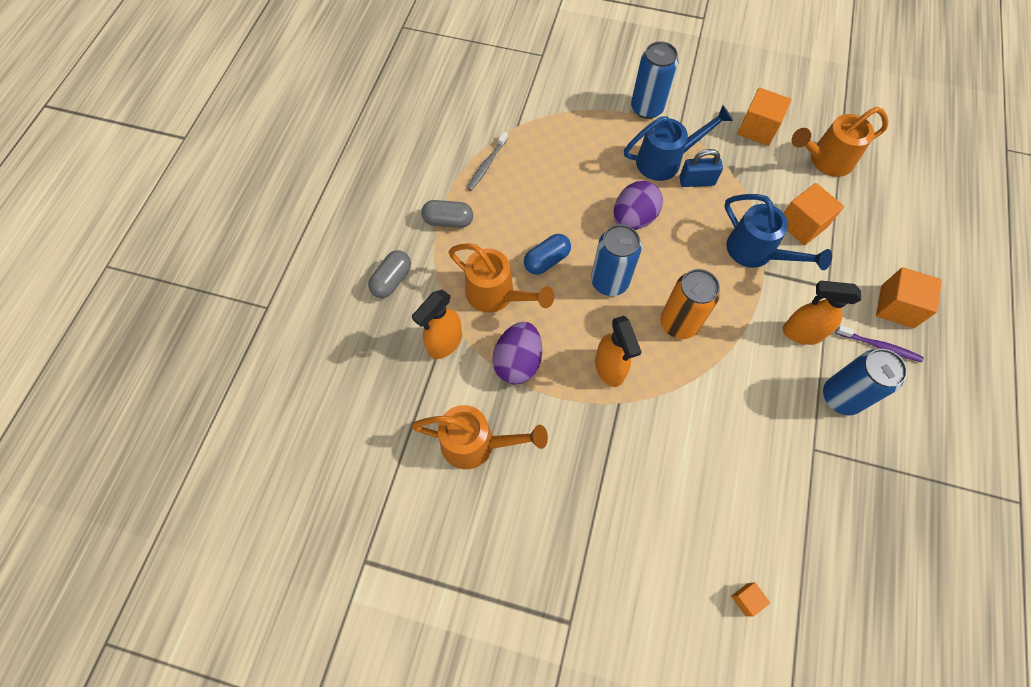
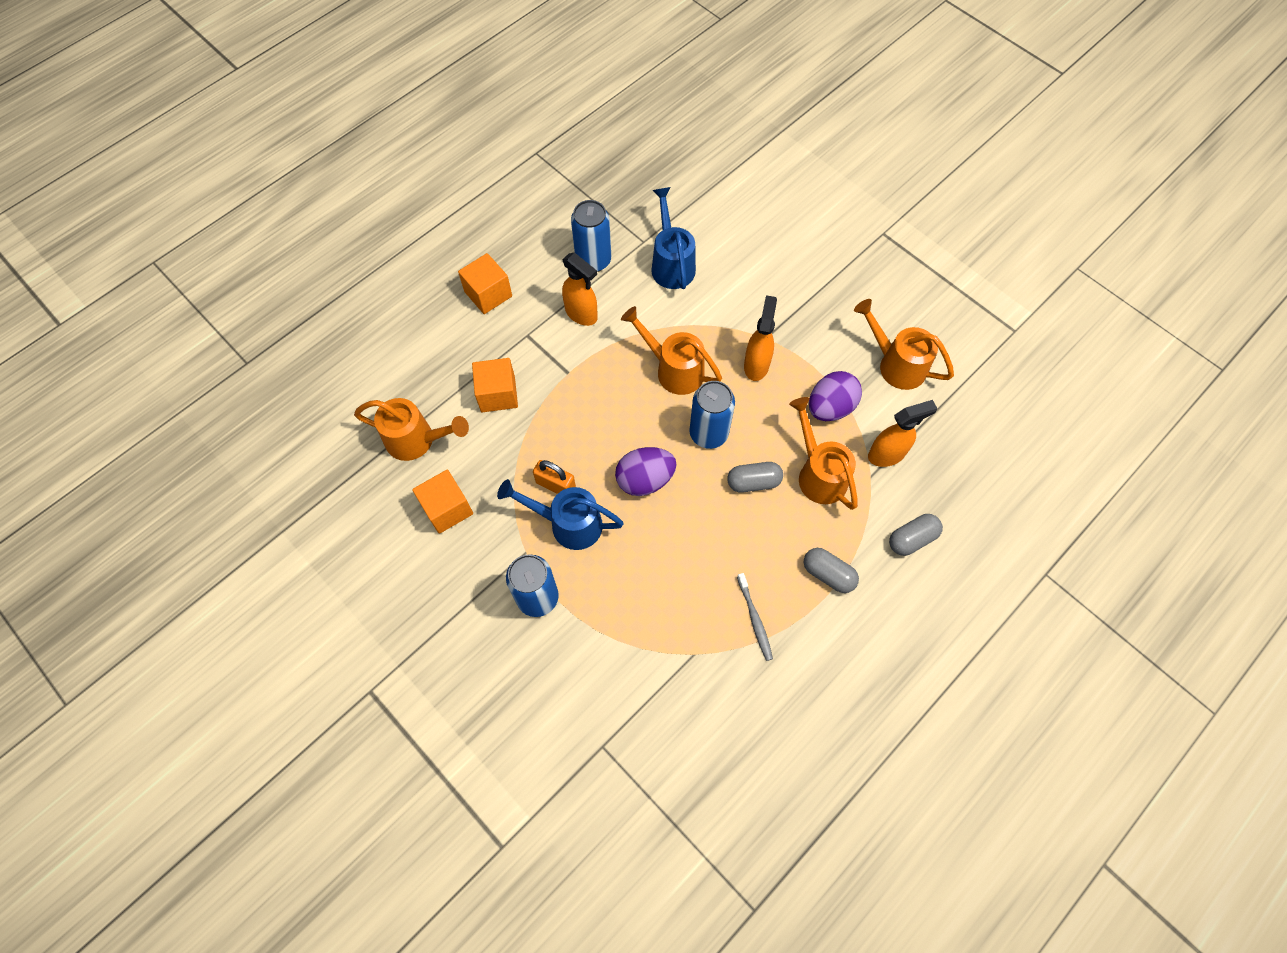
camera: 150 degrees left, 0 degrees up
(487, 165) = (755, 620): grey toothbrush -> grey toothbrush turned 105 degrees clockwise
(546, 260) = (753, 482): blue capsule -> grey capsule
(679, 323) = (674, 370): orange can -> orange watering can
(696, 181) = (556, 485): blue padlock -> orange padlock
(746, 599) = (759, 192): orange cube -> none
(756, 252) = (560, 392): blue watering can -> blue watering can (671, 264)
(880, 346) = (531, 276): purple toothbrush -> none

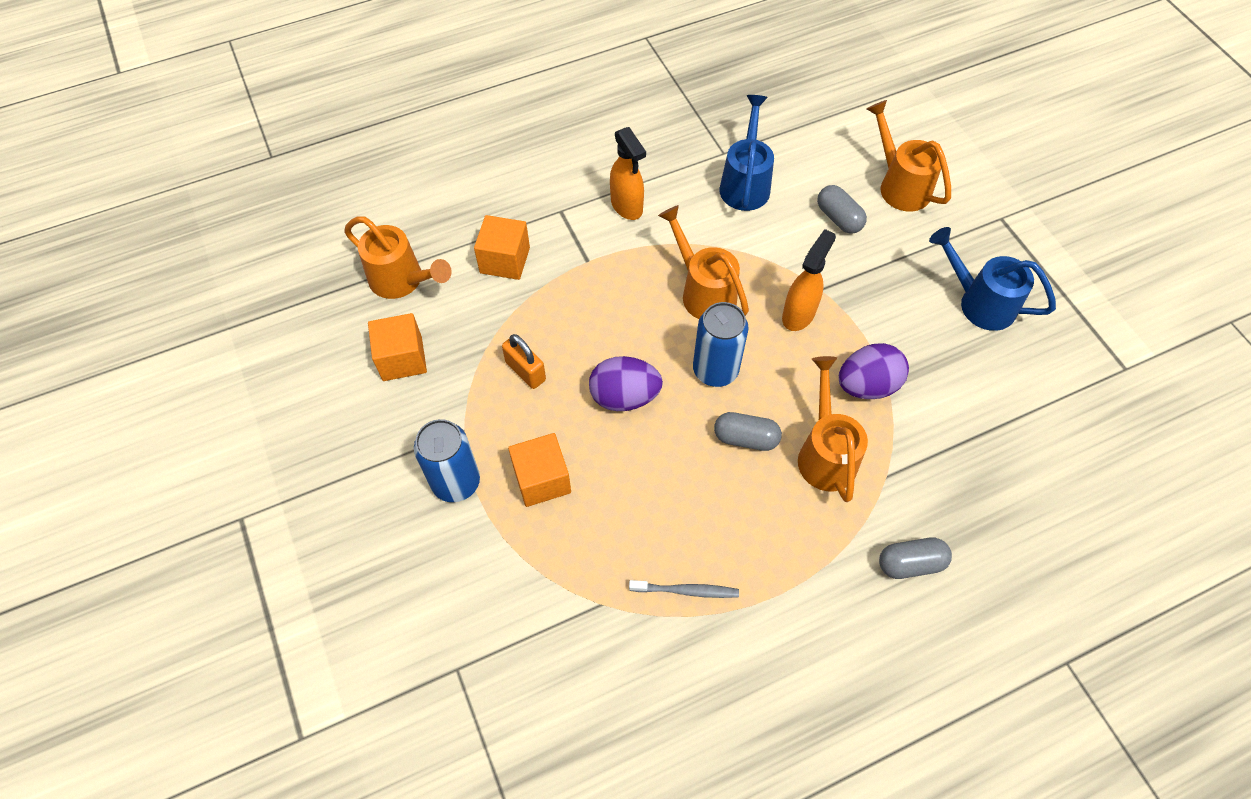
camera: 20 degrees right, 5 degrees down
(488, 294) = (538, 159): orange cube -> orange cube (542, 479)
(568, 524) = (522, 416): blue watering can -> blue watering can (979, 303)
(593, 260) = (662, 157): blue can -> none
(755, 620) = (687, 591): grey toothbrush -> grey toothbrush turned 90 degrees counterclockwise
(828, 574) = (793, 569): grey capsule -> grey capsule (838, 218)
(887, 454) = (915, 458): orange spray bottle -> none
(896, 364) = (964, 363): orange watering can -> orange watering can (900, 185)

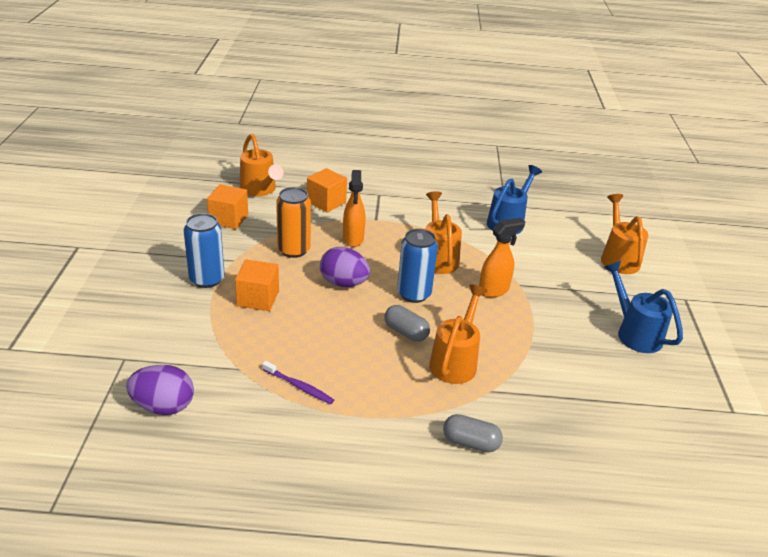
camera: 25 degrees right, 25 degrees down
(525, 371) = (294, 250): orange padlock -> orange can
(627, 206) = (421, 206): orange spray bottle -> orange spray bottle (353, 239)
(687, 591) = (299, 387): grey toothbrush -> purple toothbrush
(838, 218) = (560, 258): grey capsule -> none
(867, 385) = (514, 341): purple egg -> purple egg (163, 406)

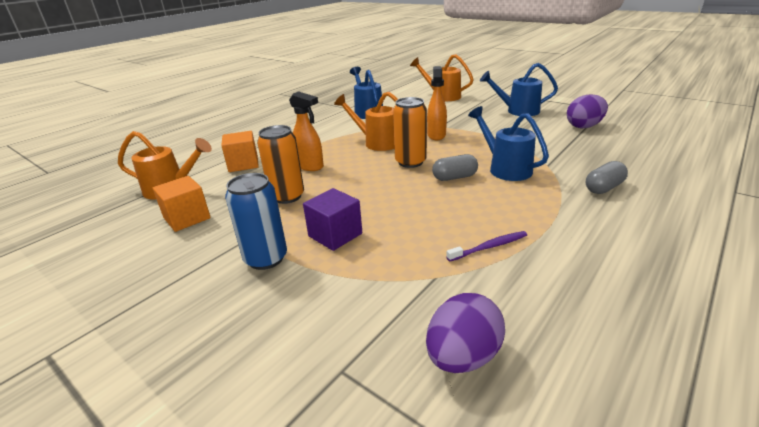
camera: 50 degrees left, 5 degrees down
(258, 298) = (335, 235): orange cube -> purple cube
(343, 283) = (364, 186): purple egg -> purple egg (584, 126)
(414, 294) = (410, 162): blue can -> orange can
(455, 361) = (505, 169): orange watering can -> blue watering can

